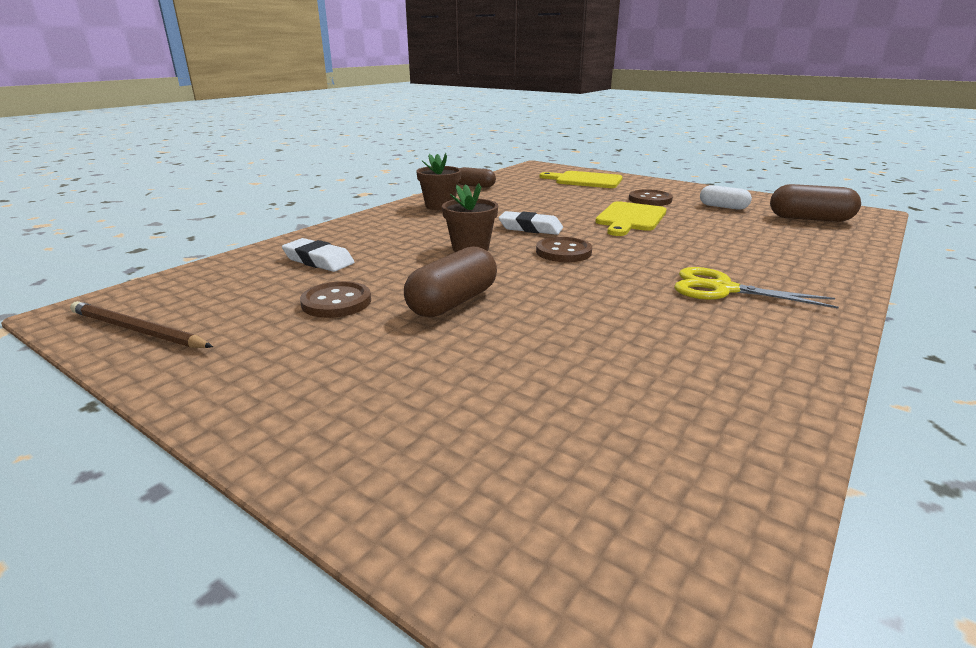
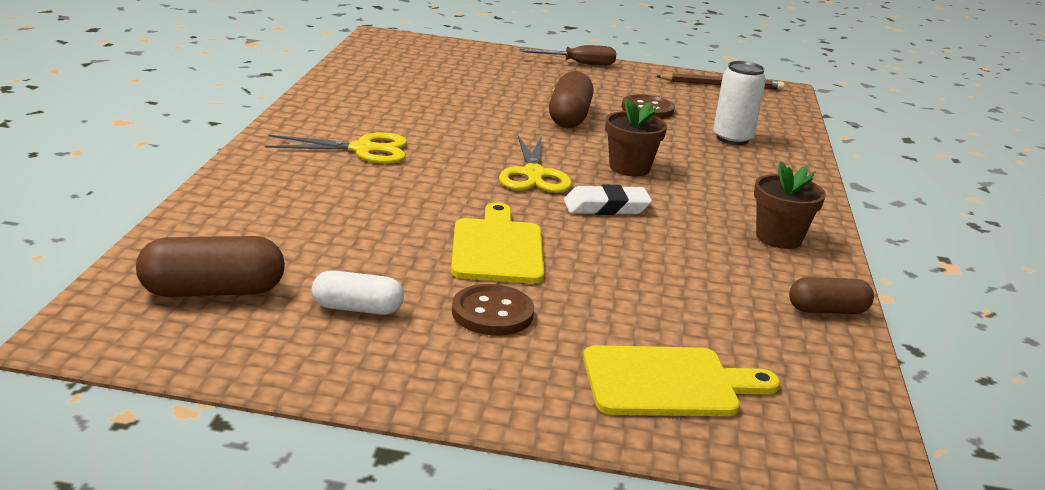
camera: 150 degrees right, 0 degrees up
(263, 416) = (579, 64): none -> brown screwdriver
(318, 261) = (732, 138): white eraser -> white can
(563, 252) = (533, 174): brown button -> yellow scissors

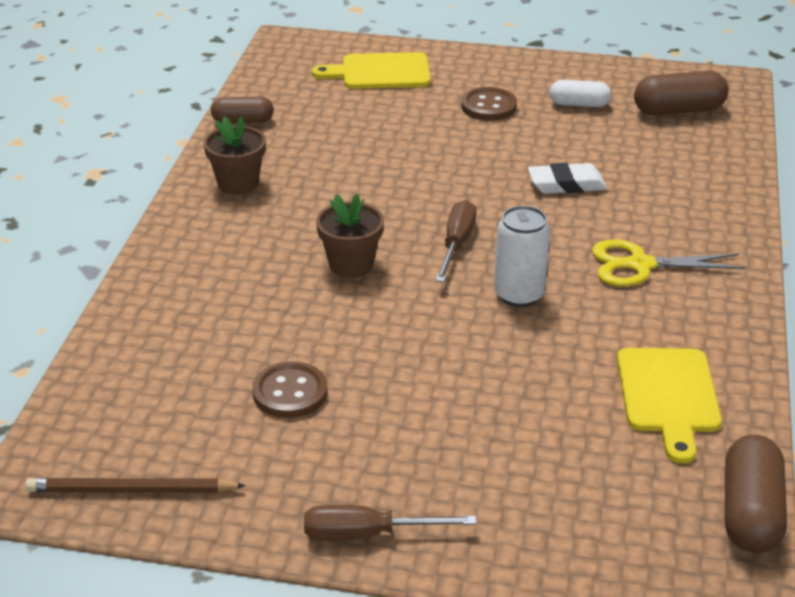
camera: 175 degrees left, 10 degrees up
(497, 248) = (489, 156): yellow cutting board -> yellow cutting board (668, 396)
(533, 174) = (456, 244): yellow scissors -> brown screwdriver
(569, 117) = (405, 358): brown capsule -> brown capsule (750, 513)
(606, 207) = (389, 206): white eraser -> white eraser (566, 184)
(732, 138) = (198, 334): white can -> white can (519, 295)

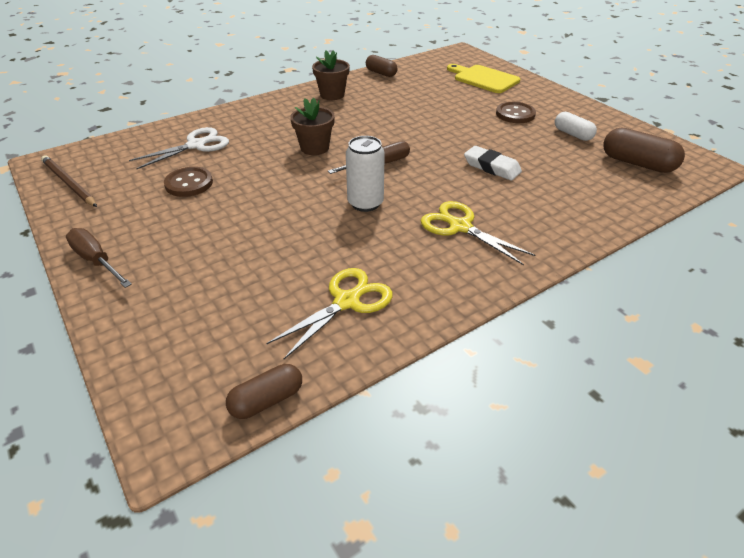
camera: 45 degrees right, 5 degrees up
(197, 345) = (196, 145): none -> white scissors
(668, 396) = (346, 302): yellow cutting board -> yellow scissors
(750, 513) = (266, 400): brown capsule -> brown capsule, size x0.65

